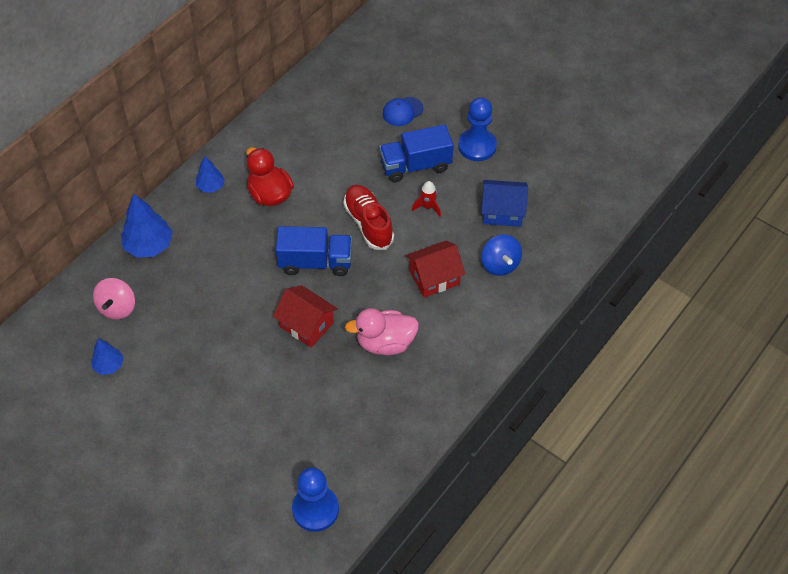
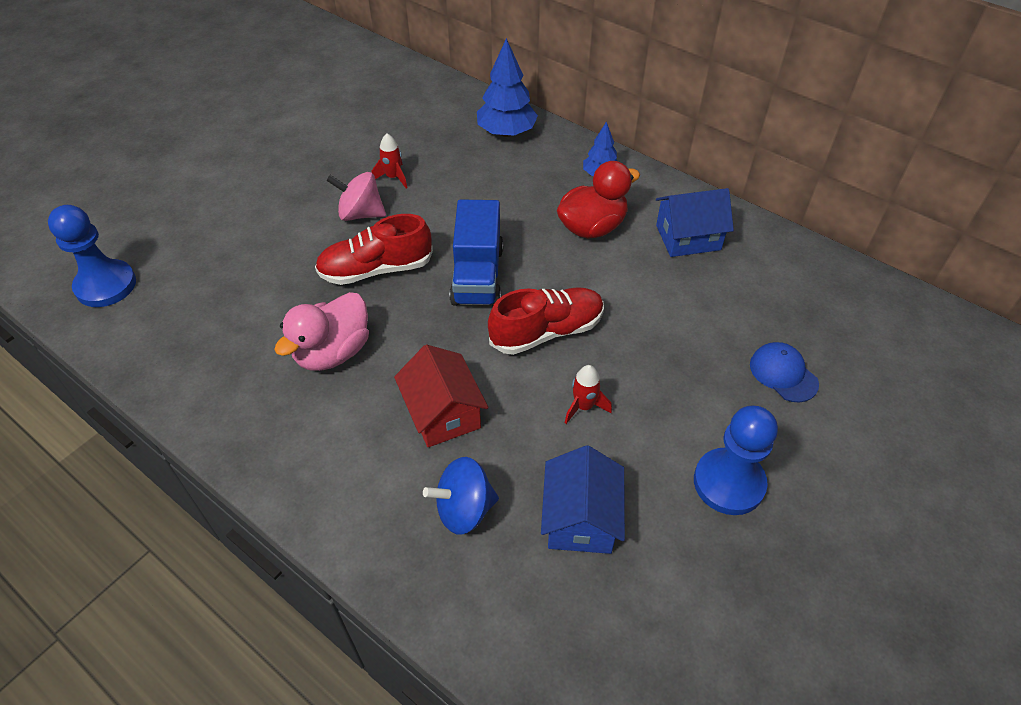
camera: 90 degrees right, 5 degrees down
(109, 365) = (347, 117): blue tree -> none
(117, 308) = (421, 117): pink spinning top -> pink spinning top (360, 214)
(200, 322) = (393, 177): none -> red rocket
(284, 142) = (688, 237): none -> blue house
(306, 325) = (376, 269): red house -> red shoe
(385, 343) = (333, 352): pink duck -> pink duck turned 135 degrees counterclockwise
(415, 166) = (668, 391): blue truck -> none

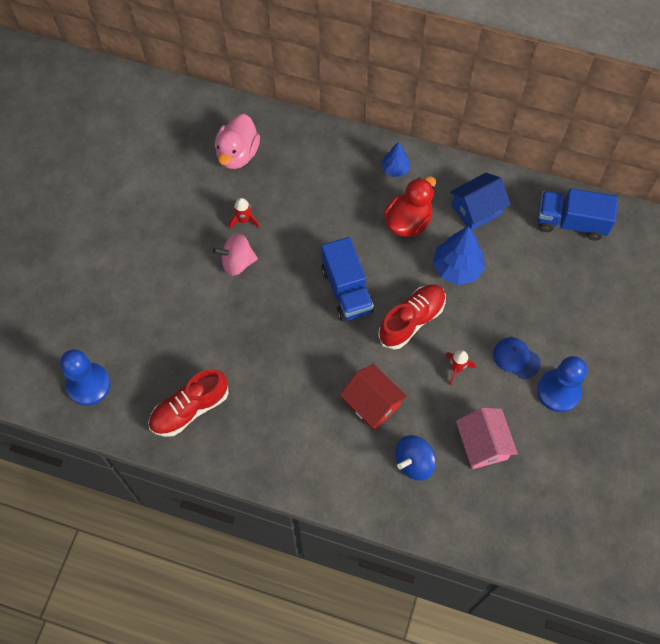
camera: 20 degrees left, 15 degrees up
(333, 352) = (279, 384): pink duck -> pink duck (237, 154)
(376, 269) = (274, 308): red shoe -> red shoe (190, 409)
(506, 132) = (309, 147): blue tree -> blue tree (457, 268)
(580, 518) = (483, 444): blue house -> pink house
(783, 374) = (569, 303): blue cap -> blue cap (516, 358)
(815, 283) = (571, 222): none -> blue truck

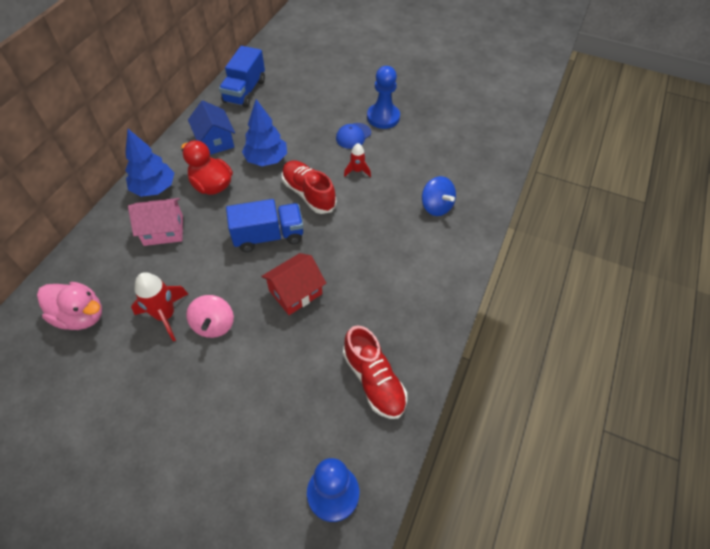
camera: 85 degrees left, 10 degrees down
(244, 220) = (165, 315): red rocket -> red rocket, size x1.69
(372, 403) = (382, 229): red house -> red house (295, 292)
(395, 169) = (154, 188): blue tree -> blue tree, size x1.70
(483, 444) = (422, 163): pink house -> pink house (163, 230)

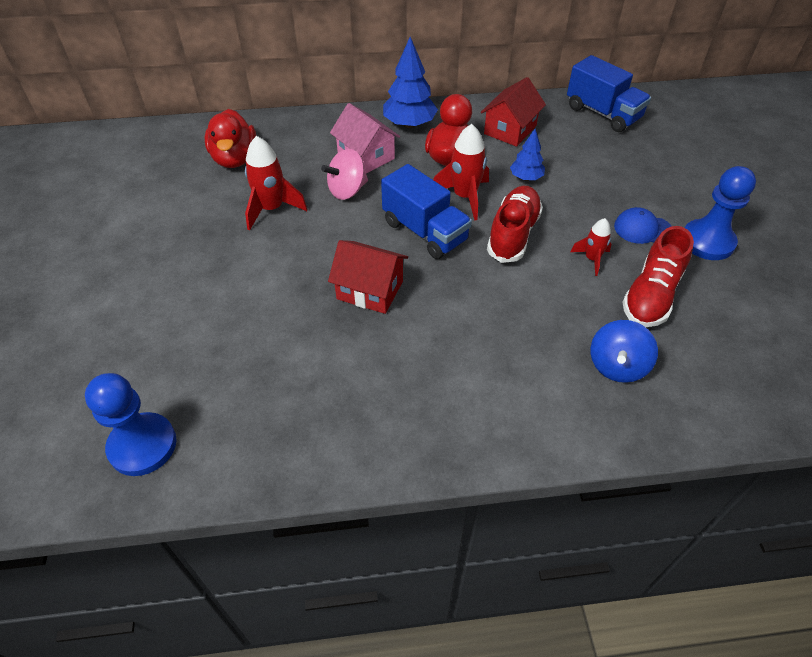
camera: 60 degrees right, 5 degrees down
(81, 316) = (235, 159): pink duck -> red duck
(214, 325) = (284, 247): pink spinning top -> pink spinning top (347, 190)
(215, 141) = (510, 130): blue house -> red house
(245, 91) = (602, 113): blue truck -> blue truck turned 120 degrees counterclockwise
(256, 199) = (464, 197): none -> red rocket
(266, 159) = (526, 177): blue tree -> blue tree, size x0.59
(374, 380) = (303, 419): red shoe -> red shoe (651, 295)

